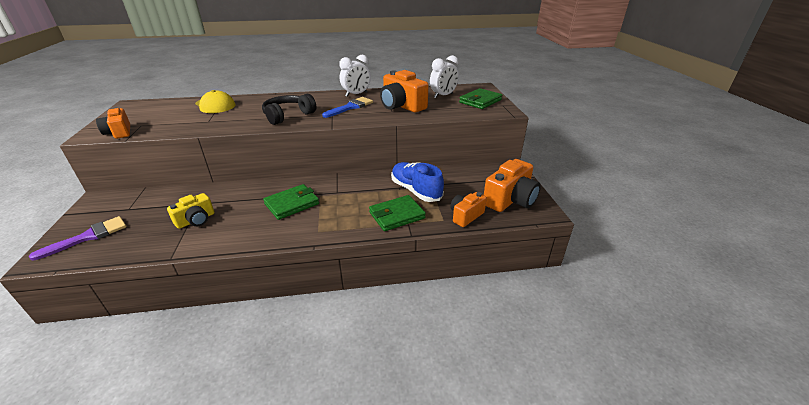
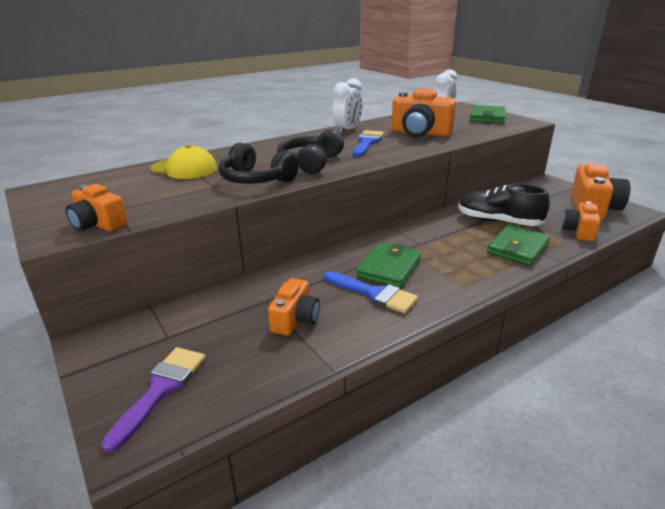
camera: 25 degrees left, 5 degrees down
(196, 220) = (295, 319): yellow camera -> orange camera
(237, 121) = (256, 179): none -> black headphones
(258, 218) = (374, 294): none -> blue brush
(416, 190) = (498, 221): blue shoe -> black shoe

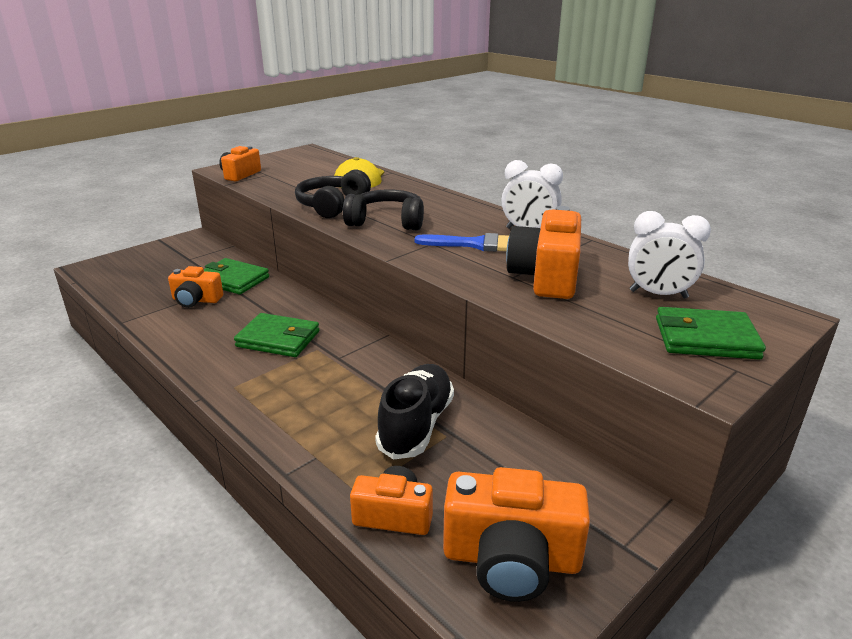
camera: 80 degrees right, 0 degrees up
(161, 389) = (132, 267): purple brush -> none
(374, 294) = (228, 333): blue brush -> none
(517, 248) = (327, 436): green wallet -> green wallet (233, 280)

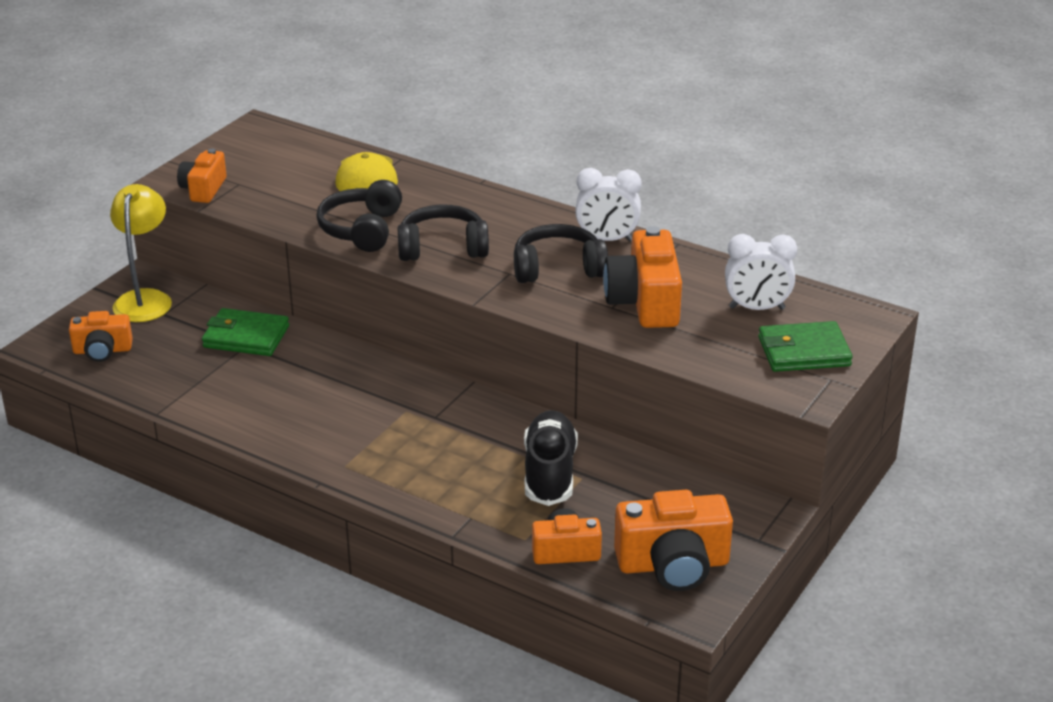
camera: 15 degrees left, 5 degrees up
(184, 249) = (145, 299): none -> yellow lamp
(196, 300) = (222, 371): orange camera -> orange camera (102, 350)
(278, 339) = (355, 406): green wallet -> none
(476, 244) = (558, 268): blue brush -> black headphones

